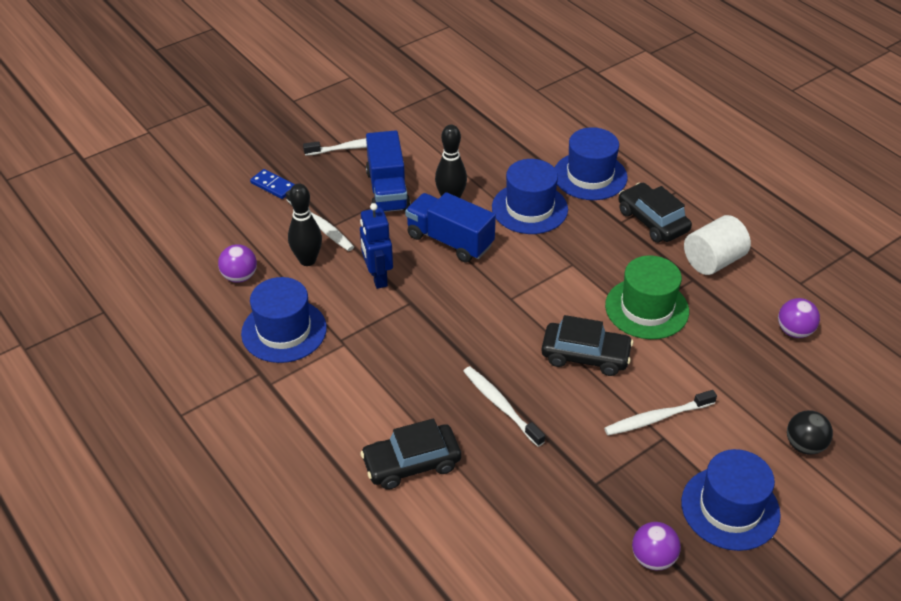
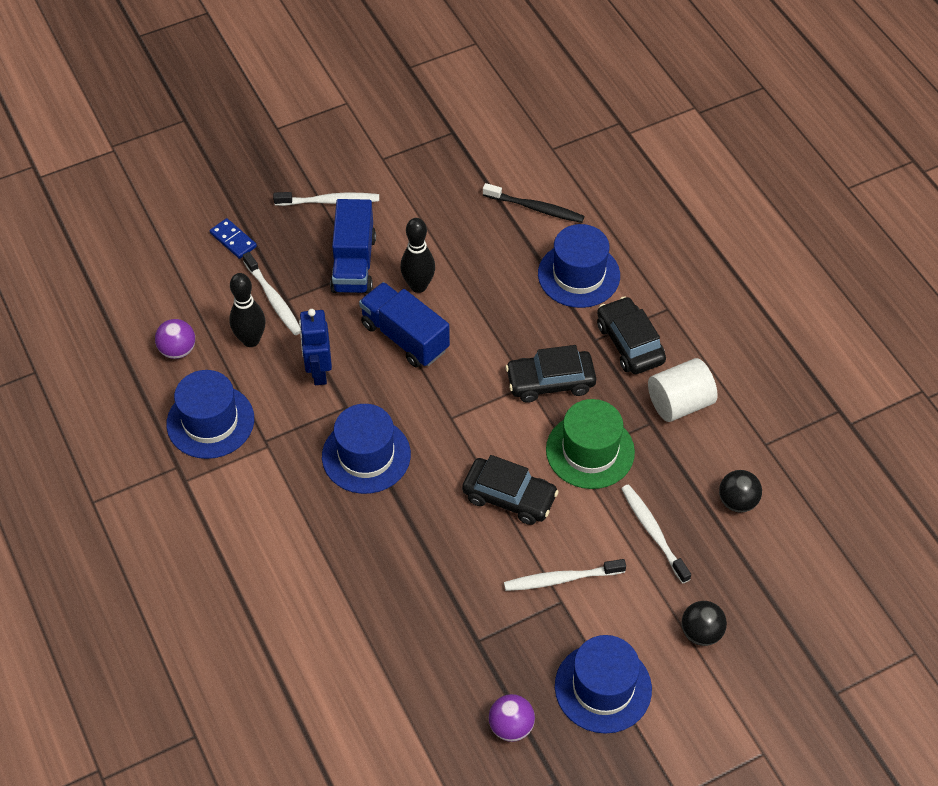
camera: 10 degrees right, 10 degrees up
(411, 463) = (304, 590): black car -> black car (550, 382)
(501, 405) = (408, 540): white toothbrush -> white toothbrush (653, 532)
(529, 208) = (501, 308): blue hat -> blue hat (366, 455)
(536, 132) = (535, 208): none -> black toothbrush
(794, 331) = (737, 501): purple ball -> black ball

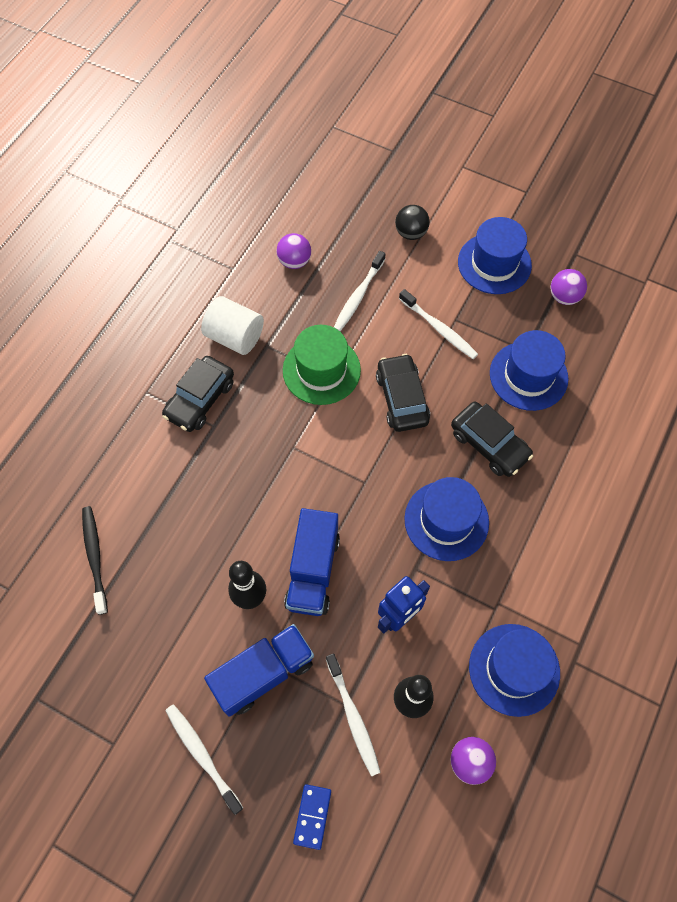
camera: 125 degrees left, 10 degrees up
(273, 299) = (353, 717): white toothbrush -> white toothbrush turned 135 degrees clockwise
(550, 382) = (278, 432): black car -> black car (489, 444)
(578, 275) = (152, 476): blue hat -> blue hat (528, 376)
(737, 501) = (294, 261): black ball -> purple ball

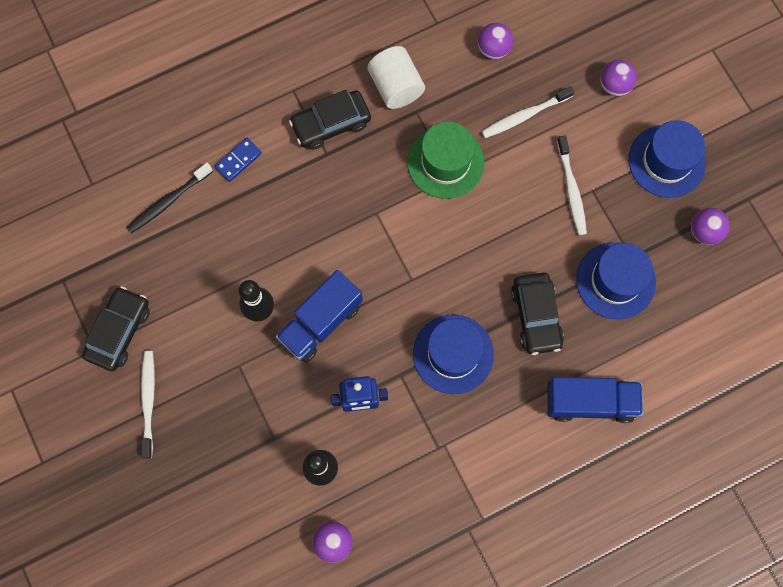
camera: 35 degrees right, 10 degrees up
(95, 557) = (168, 201): black toothbrush -> black toothbrush turned 150 degrees counterclockwise
(263, 674) = (230, 374): blue truck -> blue truck (590, 402)
(312, 816) = (195, 497): blue domino -> blue domino (238, 160)
(353, 717) = (272, 451): white toothbrush -> none
(402, 398) = (493, 230): black car -> black car (119, 331)
(411, 233) = (614, 85): black ball -> purple ball
(514, 669) = (417, 501): blue hat -> none

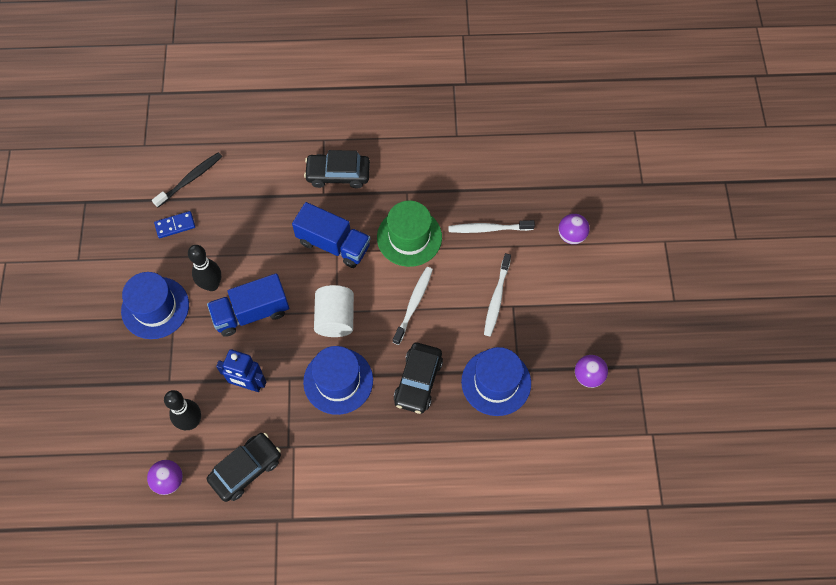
camera: 25 degrees right, 10 degrees down
(119, 331) = (103, 255): black car -> black car (246, 469)
(148, 401) = (95, 313): white toothbrush -> white toothbrush (414, 304)
(168, 201) = (190, 179): black toothbrush -> black toothbrush turned 150 degrees clockwise
(238, 160) = (256, 172): blue domino -> blue domino (175, 225)
(396, 87) = (401, 168): white cylinder -> white cylinder (335, 318)
(493, 49) = (490, 171): purple ball -> none
(590, 402) = (426, 467): blue truck -> blue truck (333, 244)
(666, 161) = (584, 309): blue hat -> blue hat (155, 308)

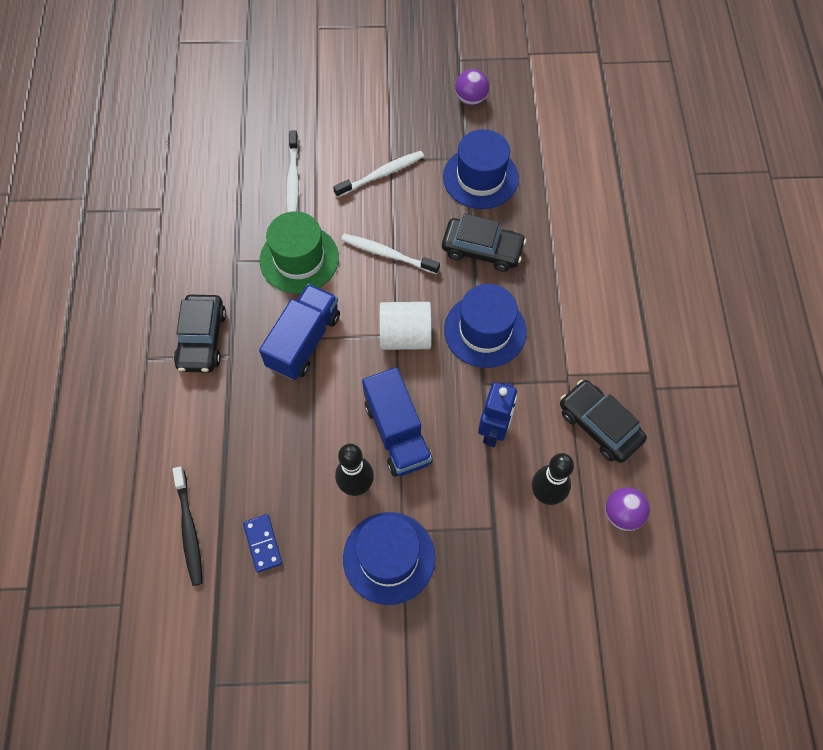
camera: 90 degrees left, 0 degrees up
(190, 179) = (189, 529): black toothbrush -> black toothbrush turned 150 degrees counterclockwise
(496, 298) = (381, 174): white toothbrush -> white toothbrush turned 45 degrees counterclockwise
(571, 236) = (307, 104): purple ball -> none

